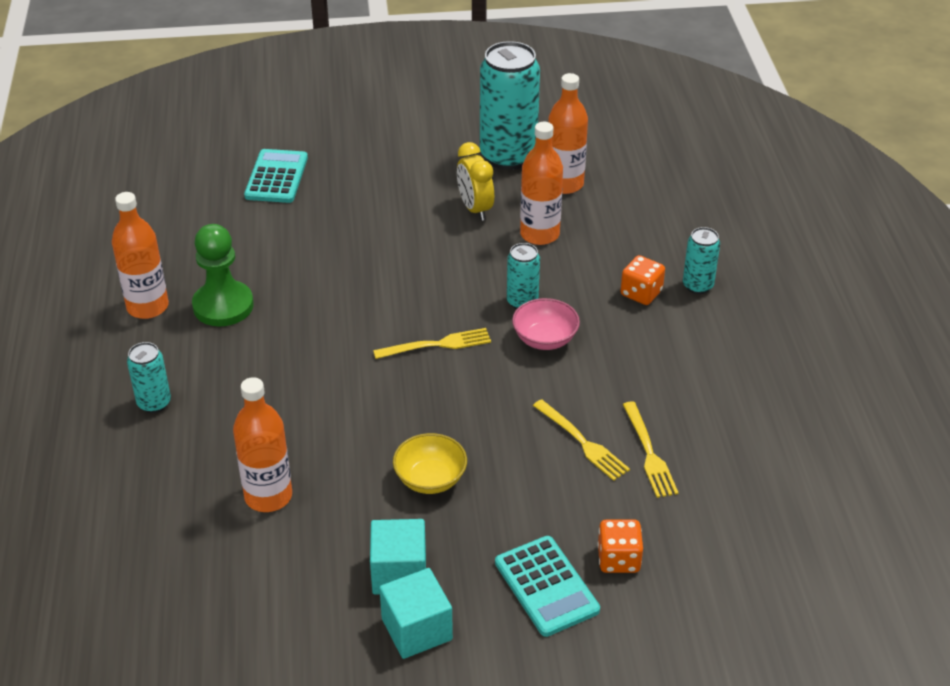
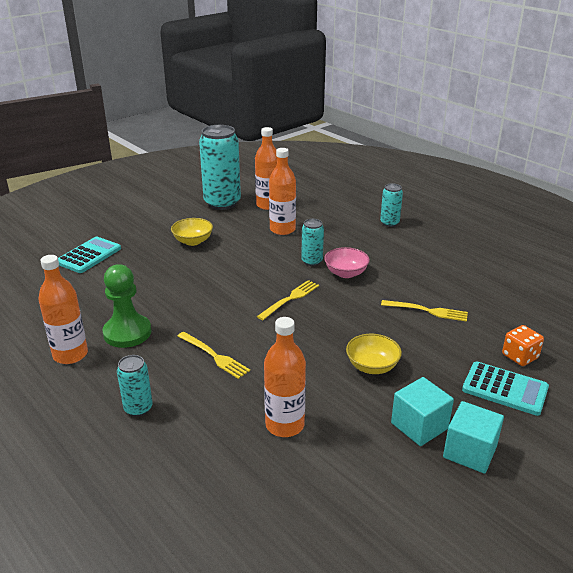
camera: 35 degrees left, 10 degrees down
(276, 177) = (89, 255): turquoise calculator -> turquoise calculator turned 60 degrees clockwise
(411, 205) = (193, 241): none -> yellow bowl
(475, 209) = (232, 230): yellow clock -> none
(641, 293) = (367, 236): orange dice -> none
(649, 454) = (466, 301): yellow fork -> yellow fork (215, 356)

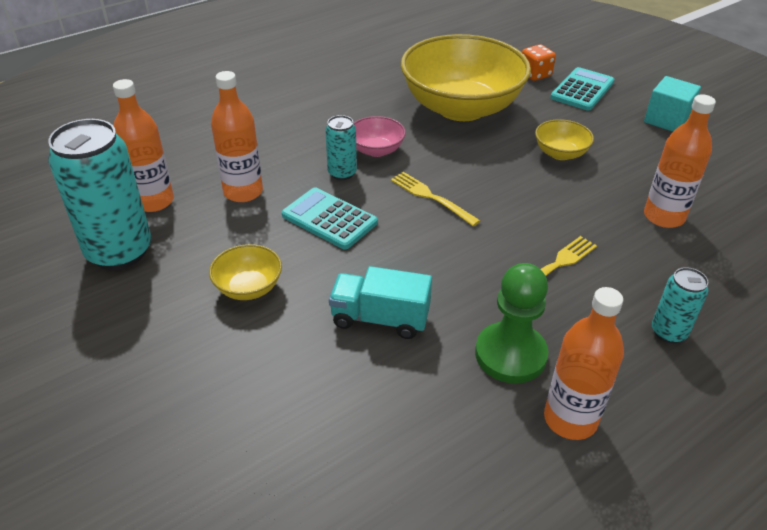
camera: 85 degrees left, 10 degrees up
(89, 255) = (260, 432): turquoise calculator -> turquoise calculator (329, 219)
(164, 284) = (380, 318): none -> turquoise truck
(389, 223) = (259, 104): turquoise can -> none
(419, 426) = (642, 139): turquoise cube -> none
(428, 311) = (461, 108): yellow fork -> yellow bowl

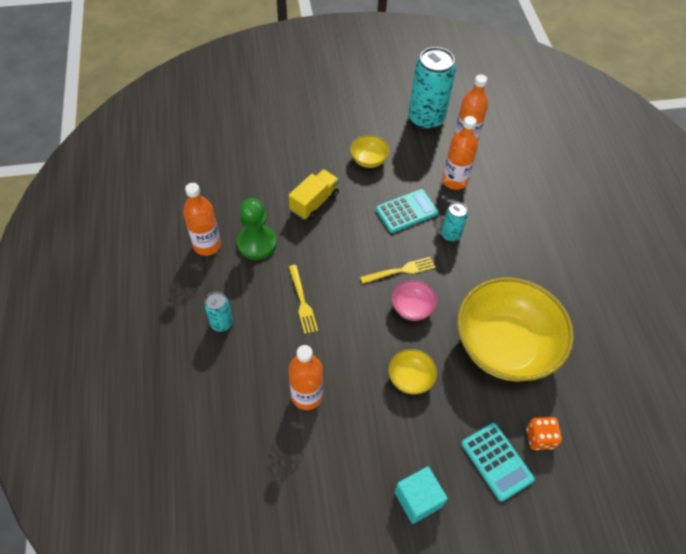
camera: 115 degrees right, 15 degrees up
(376, 150) = (469, 264): pink bowl -> pink bowl (412, 308)
(380, 318) = (314, 202): turquoise truck -> yellow truck

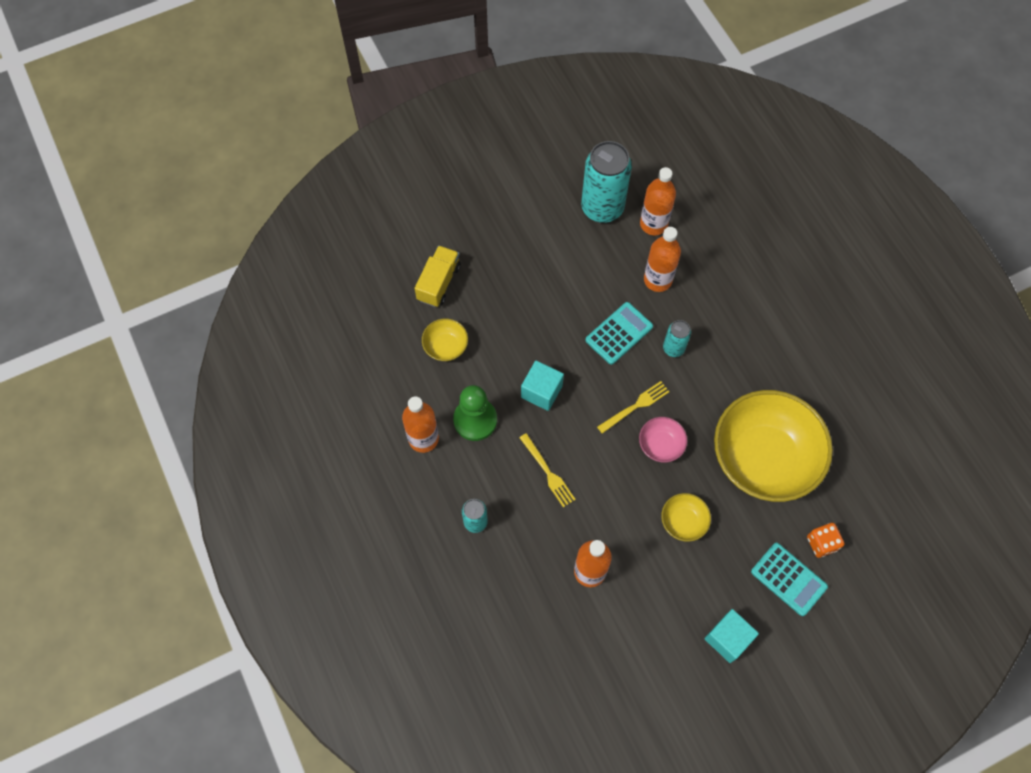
camera: 15 degrees left, 10 degrees up
(314, 202) = (517, 352): yellow truck -> yellow truck (438, 283)
(322, 237) = (541, 391): none -> turquoise cube
(368, 160) = (557, 280): yellow bowl -> yellow bowl (445, 346)

